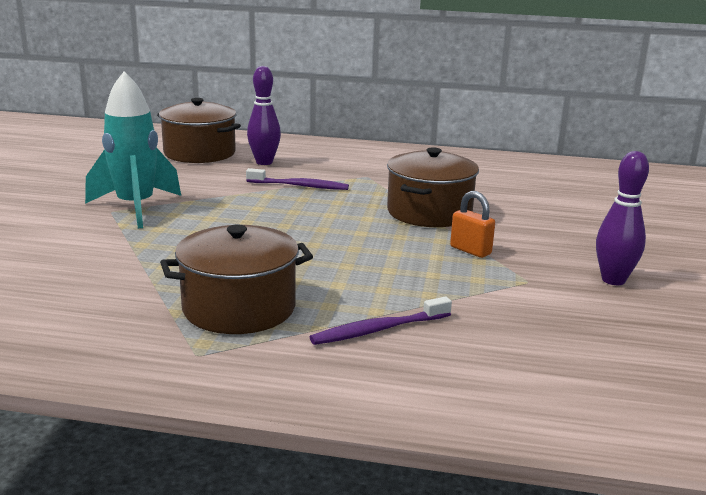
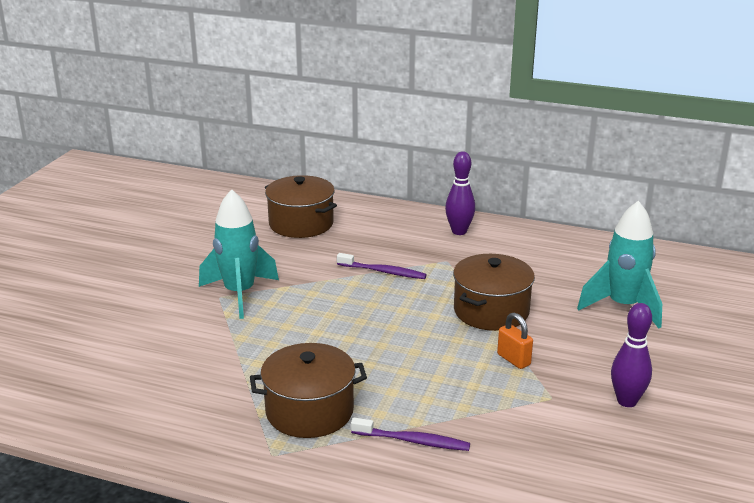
camera: 10 degrees right, 5 degrees up
(264, 162) = (357, 238): purple bowling pin -> purple bowling pin (459, 231)
(378, 330) = (413, 441): purple toothbrush -> purple toothbrush turned 150 degrees counterclockwise
(568, 205) = (623, 307): none -> turquoise rocket

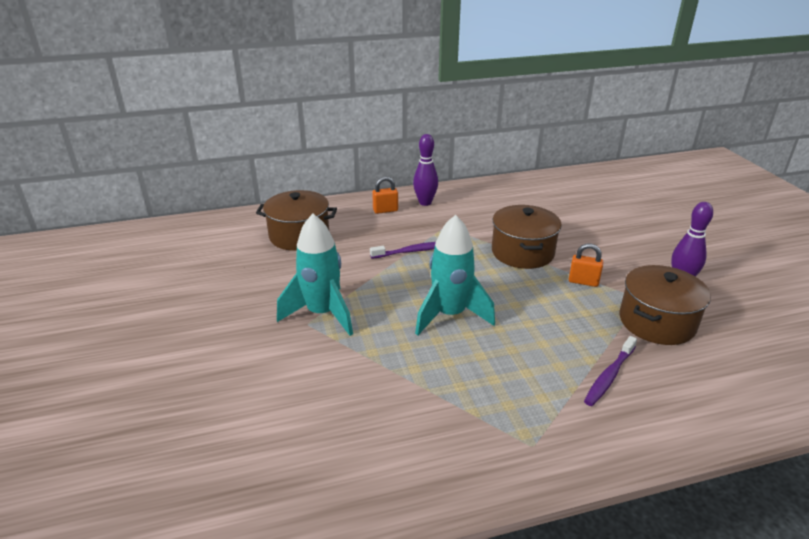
camera: 35 degrees left, 5 degrees up
(309, 411) = (509, 390): brown pot -> brown pot (657, 322)
(409, 226) = (385, 210): none -> orange padlock
(413, 441) = (609, 376): purple toothbrush -> purple toothbrush turned 150 degrees clockwise
(623, 307) = (592, 218): turquoise rocket -> turquoise rocket (450, 315)

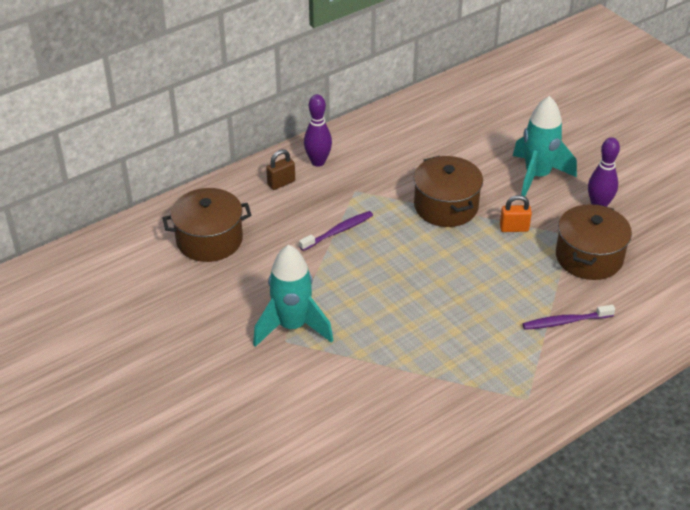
camera: 20 degrees left, 10 degrees up
(385, 210) = (281, 183): orange padlock -> brown padlock
(450, 315) = (410, 297): turquoise rocket -> turquoise rocket (537, 176)
(609, 376) = (565, 322): purple toothbrush -> purple toothbrush turned 60 degrees clockwise

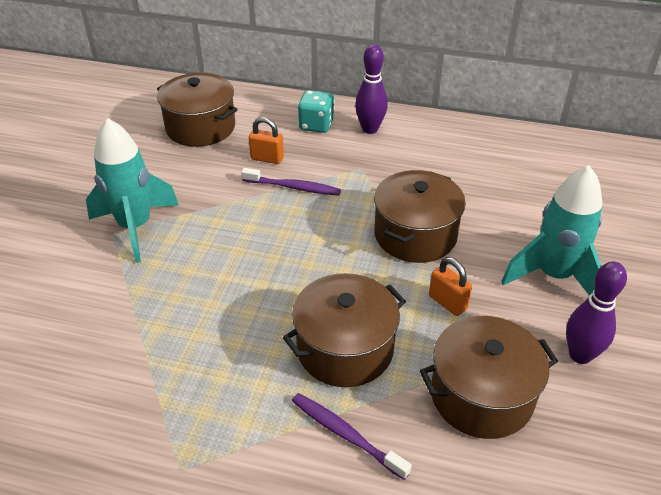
camera: 50 degrees right, 0 degrees up
(281, 183) = (316, 125): brown padlock -> turquoise dice
(291, 226) = (267, 158): none -> orange padlock
(506, 288) = (345, 349): none -> brown pot

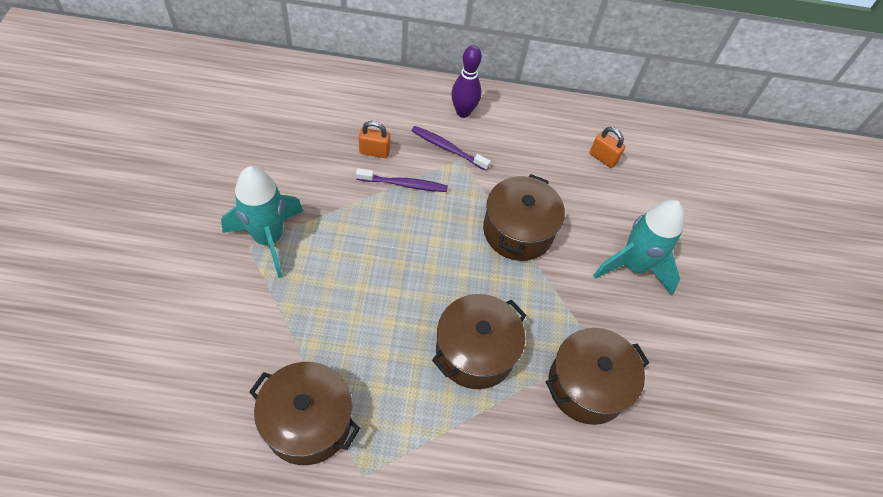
camera: 15 degrees left, 15 degrees up
(200, 127) = (304, 116): brown pot -> brown pot (308, 422)
(316, 125) = (413, 109): turquoise dice -> none
(345, 434) = (487, 431): purple toothbrush -> purple toothbrush (447, 148)
(447, 302) = (552, 299): orange padlock -> orange padlock (603, 158)
(580, 355) = (658, 341): purple bowling pin -> none

